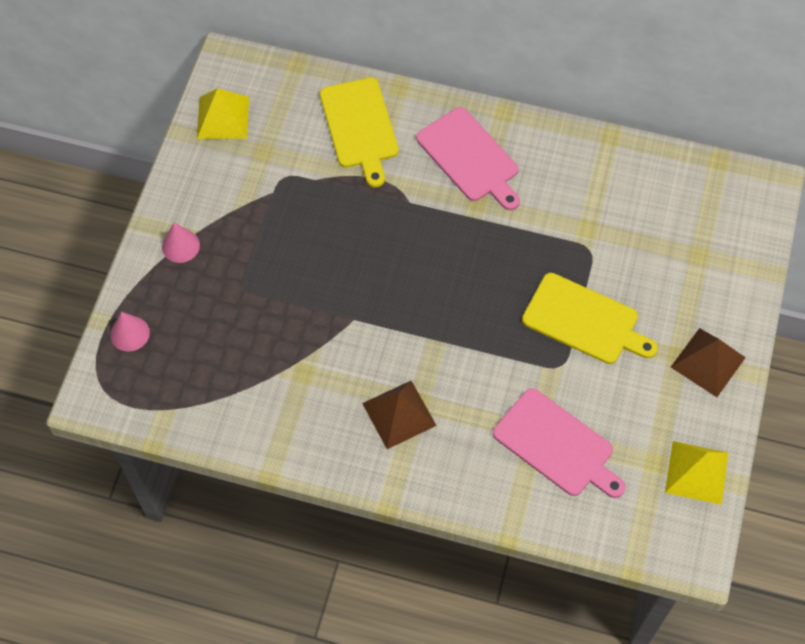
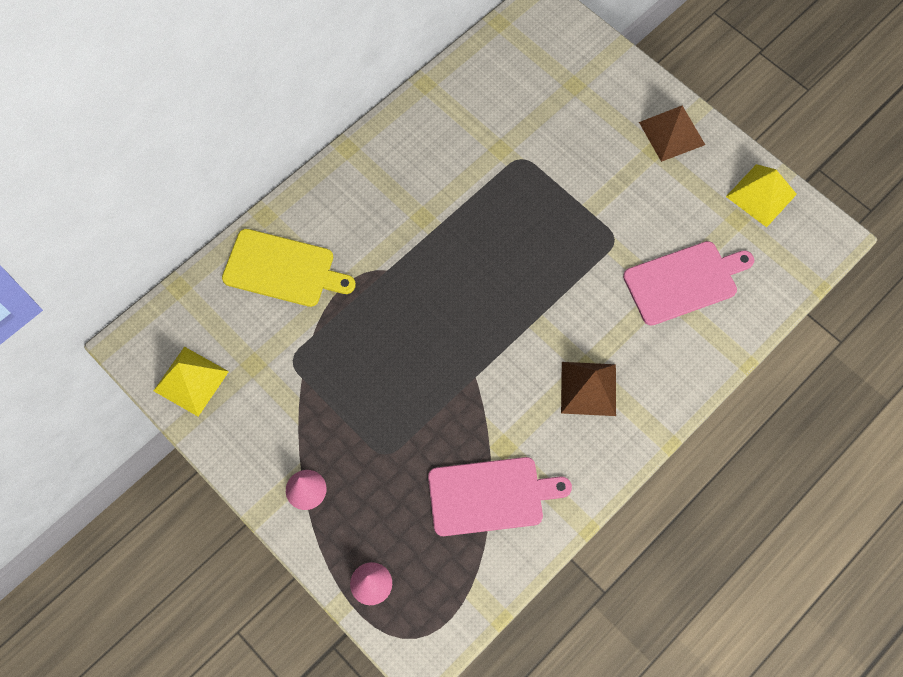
camera: 60 degrees left, 5 degrees up
(470, 158) = (375, 199): pink cutting board -> pink cutting board (490, 496)
(584, 321) = (584, 199): yellow cutting board -> none

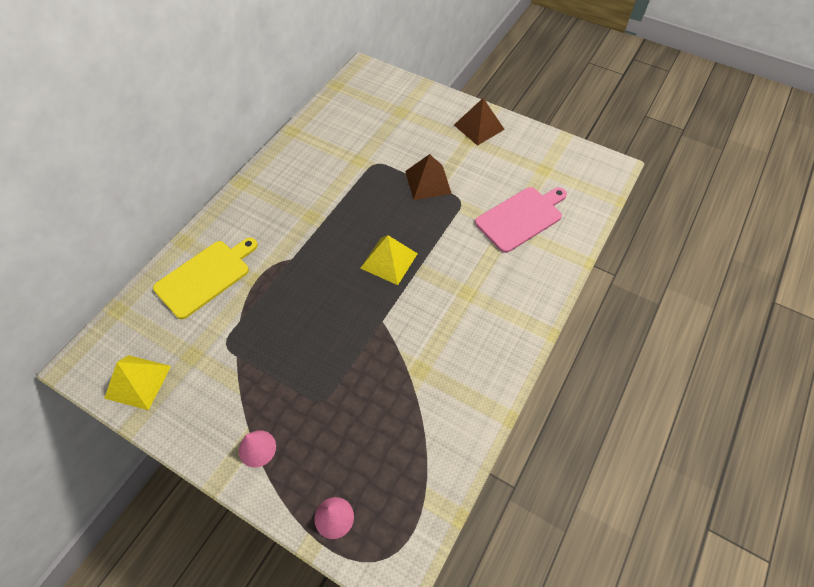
camera: 15 degrees left, 10 degrees down
(283, 269) = (205, 277): yellow cutting board -> yellow cutting board turned 45 degrees counterclockwise
(490, 496) = (420, 412): pink cutting board -> none
(588, 388) = (474, 308): brown pyramid -> brown pyramid (428, 182)
(761, 195) = (554, 152): yellow pyramid -> yellow pyramid (389, 261)

